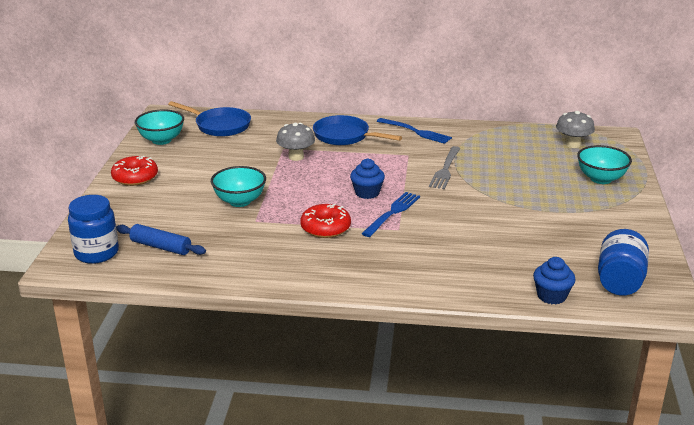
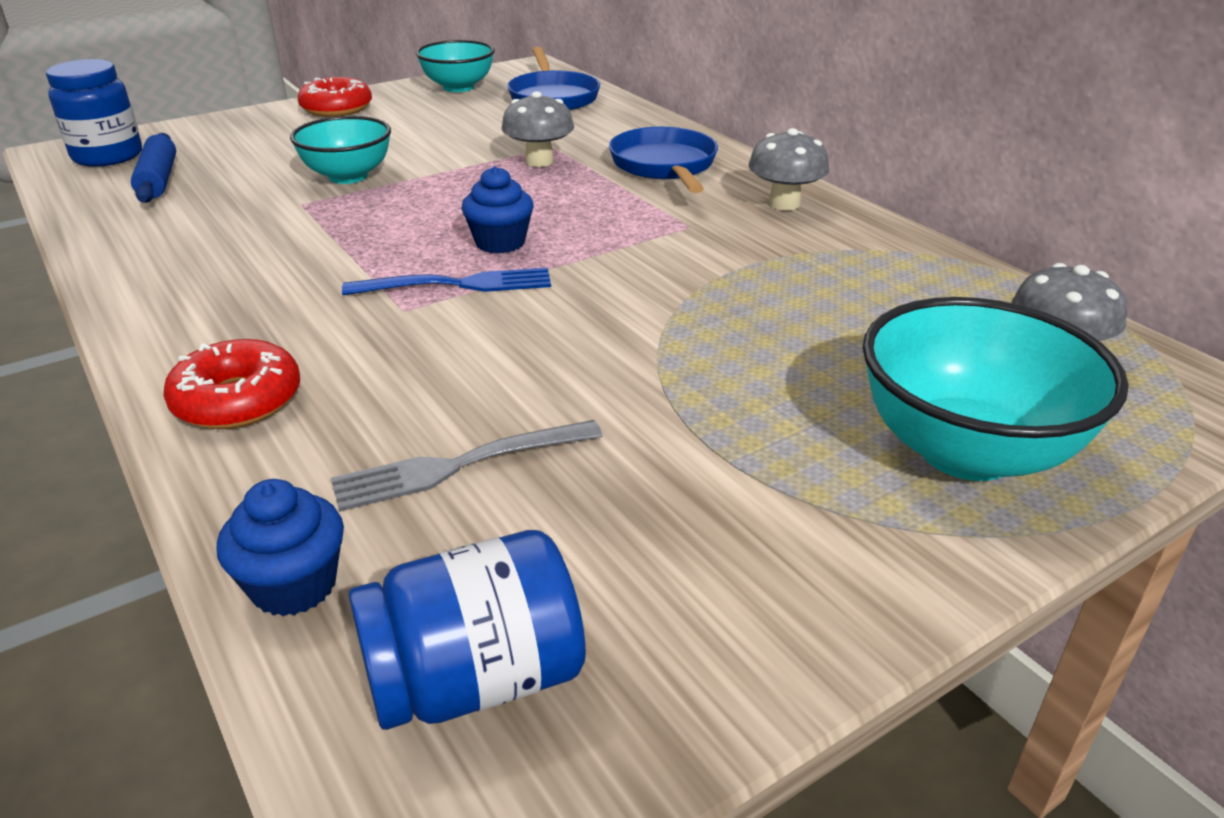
camera: 50 degrees right, 5 degrees up
(325, 228) = (336, 254): red donut -> red donut (238, 400)
(416, 131) = (784, 204): blue fork -> grey mushroom
(445, 169) = (692, 272): grey fork -> grey fork (460, 465)
(601, 179) = (966, 451): turquoise bowl -> turquoise bowl, size x1.51

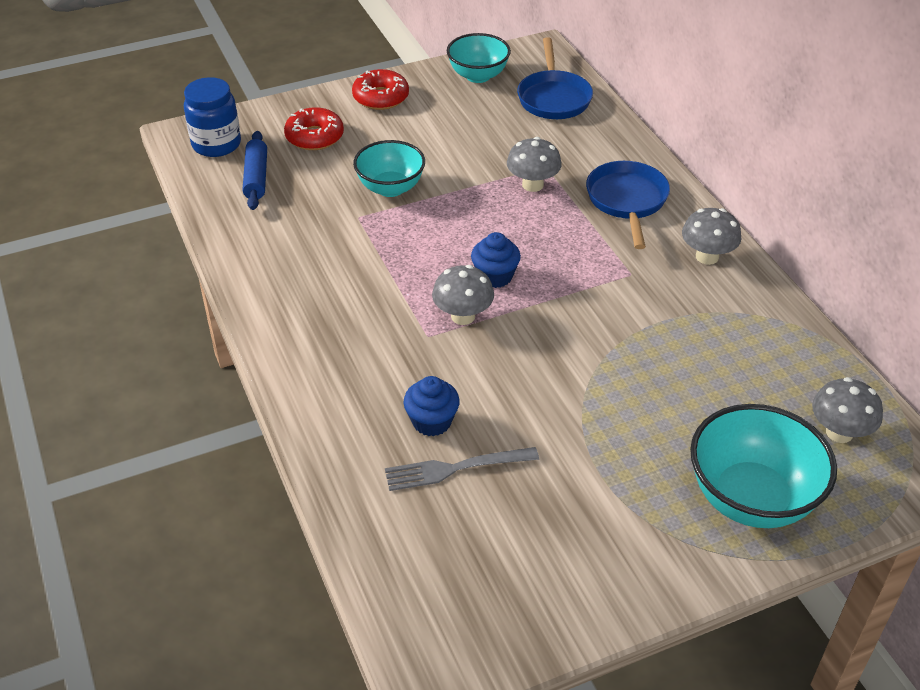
camera: 10 degrees right, 10 degrees up
(238, 400) = (329, 402): red donut -> red donut (314, 137)
(294, 585) = (367, 534): blue cupcake -> blue cupcake (432, 421)
(457, 284) = (463, 316): blue fork -> grey mushroom
(475, 680) = (455, 600): blue jar -> none

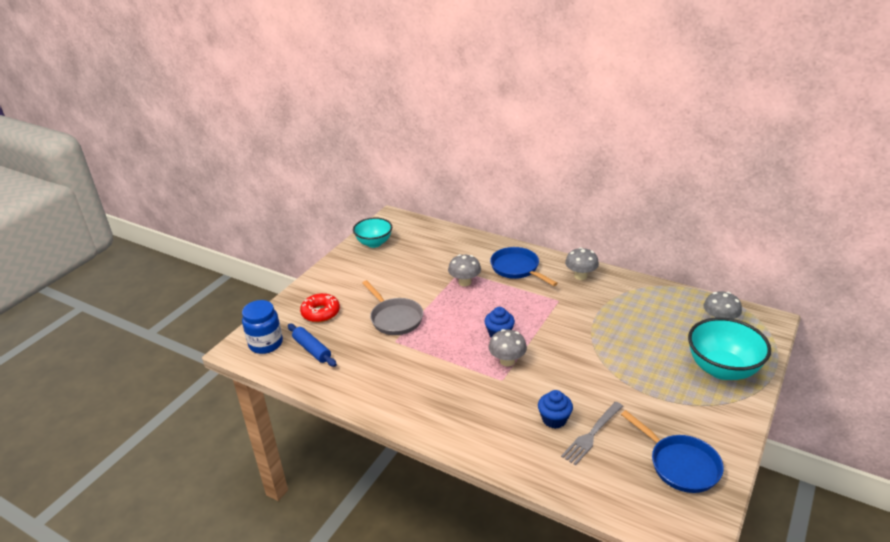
camera: 35 degrees left, 10 degrees down
(381, 97) = (334, 276): red donut -> none
(390, 188) = (395, 318): turquoise bowl -> grey pan
(553, 98) = (425, 237): blue pan -> blue pan (680, 465)

